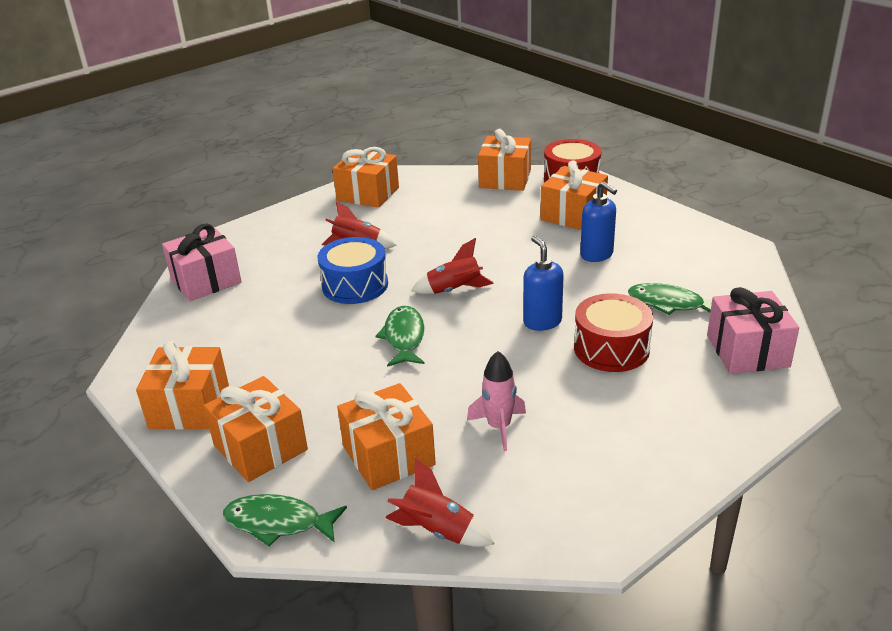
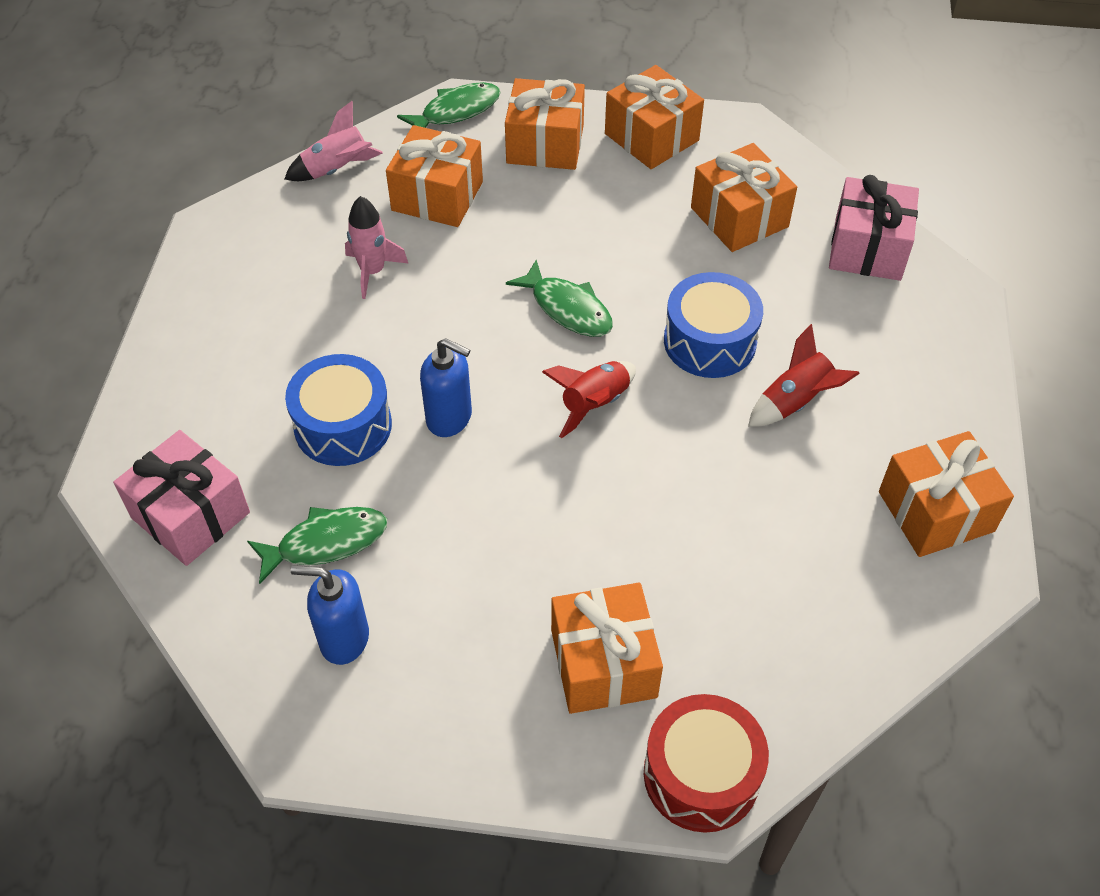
camera: 135 degrees right, 20 degrees up
(437, 530) = (337, 169): red rocket -> pink rocket
(505, 179) = (802, 697): orange gift -> orange gift (739, 217)
(597, 255) = (489, 584): blue soap dispenser -> blue soap dispenser (344, 639)
(611, 348) = (343, 426): red drum -> blue drum

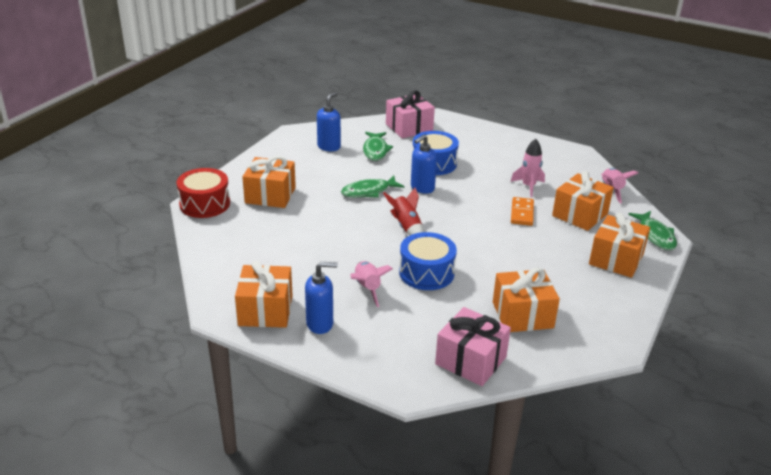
camera: 110 degrees right, 20 degrees down
(469, 264) = (522, 213): none -> orange domino
(567, 308) = (475, 234): green fish -> green fish (369, 191)
(651, 137) = (613, 302): orange gift -> none
(795, 401) = (367, 288): red rocket -> pink rocket
(915, 430) = (320, 324): none -> blue soap dispenser

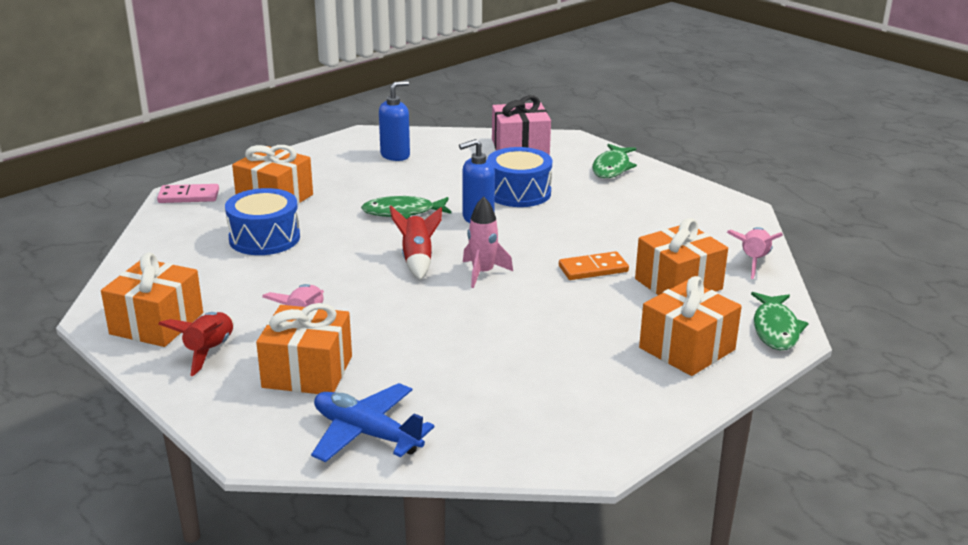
camera: 20 degrees right, 5 degrees down
(205, 204) = (189, 196): red drum -> pink domino
(320, 324) = (209, 351): blue soap dispenser -> red rocket
(375, 150) = (452, 167): green fish -> green fish (612, 167)
(426, 273) = (397, 318): blue drum -> blue drum (264, 238)
(470, 360) = (366, 433): pink gift -> blue plane
(522, 213) = (593, 269): orange domino -> orange domino turned 45 degrees clockwise
(522, 315) = (487, 392): orange gift -> orange gift (307, 372)
(528, 186) = (630, 238): pink rocket -> pink rocket (482, 273)

